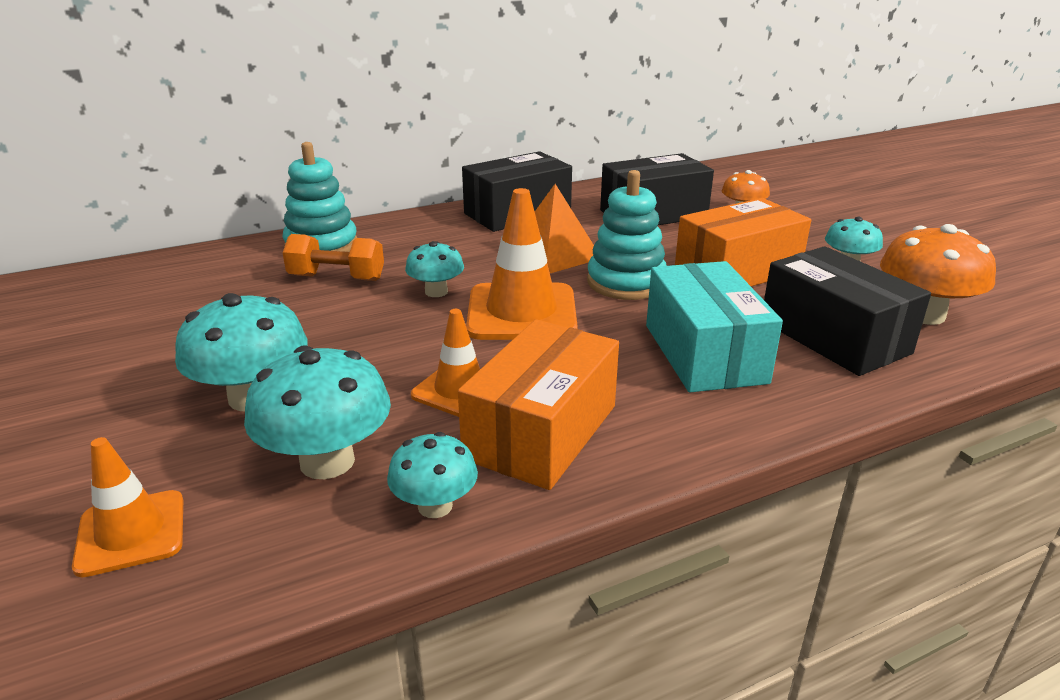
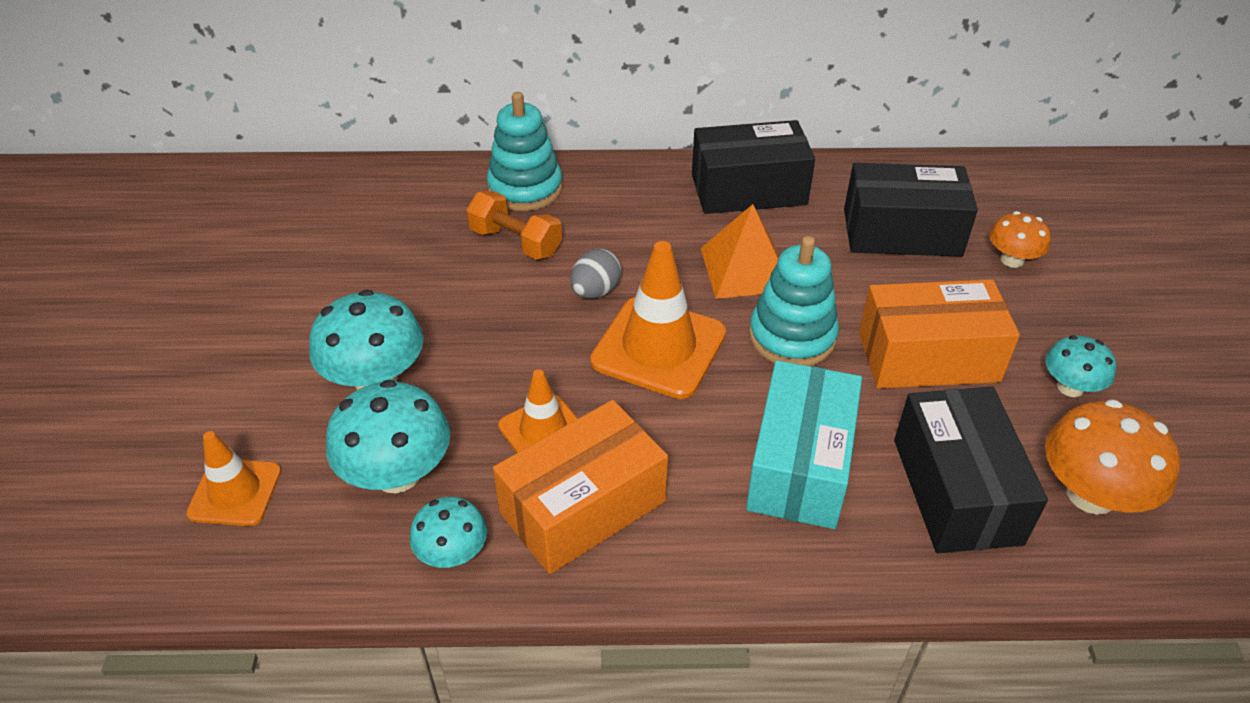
camera: 25 degrees right, 15 degrees up
(436, 292) = (595, 291): turquoise mushroom -> grey egg

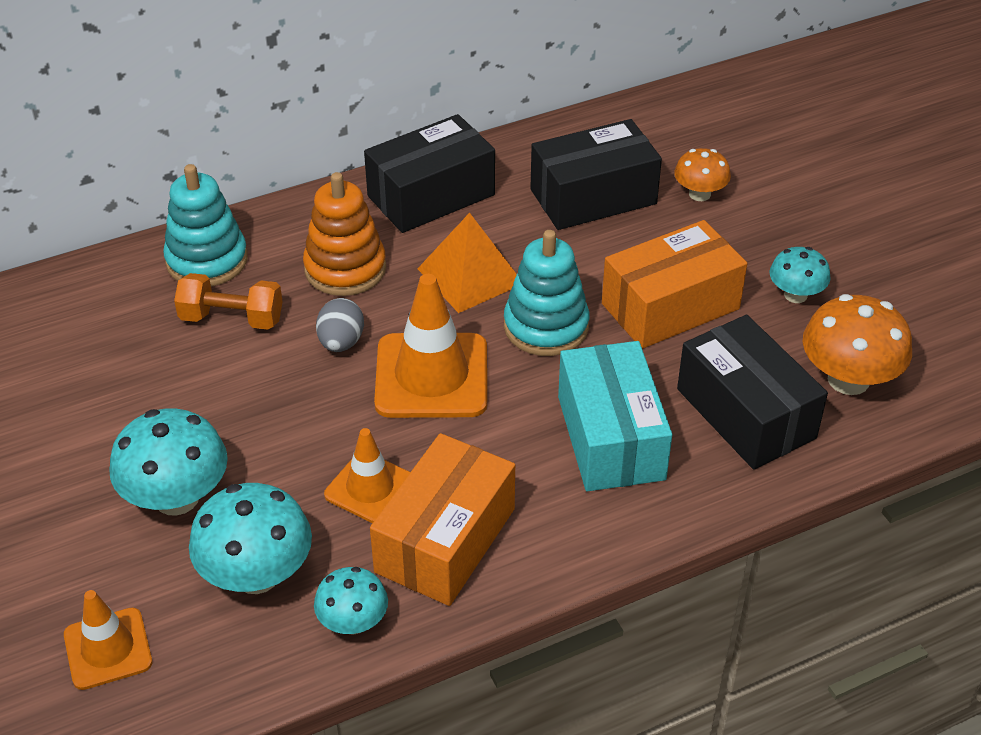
camera: 25 degrees left, 0 degrees up
(636, 229) = (345, 268): none -> orange stacking toy

